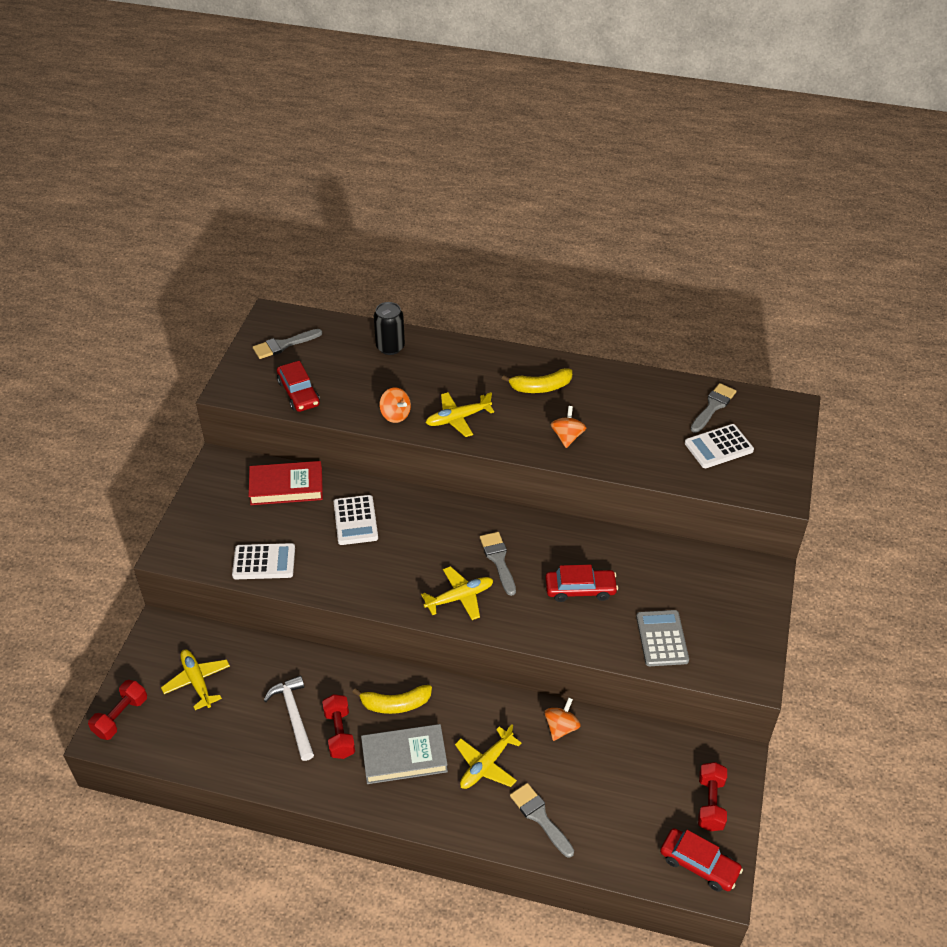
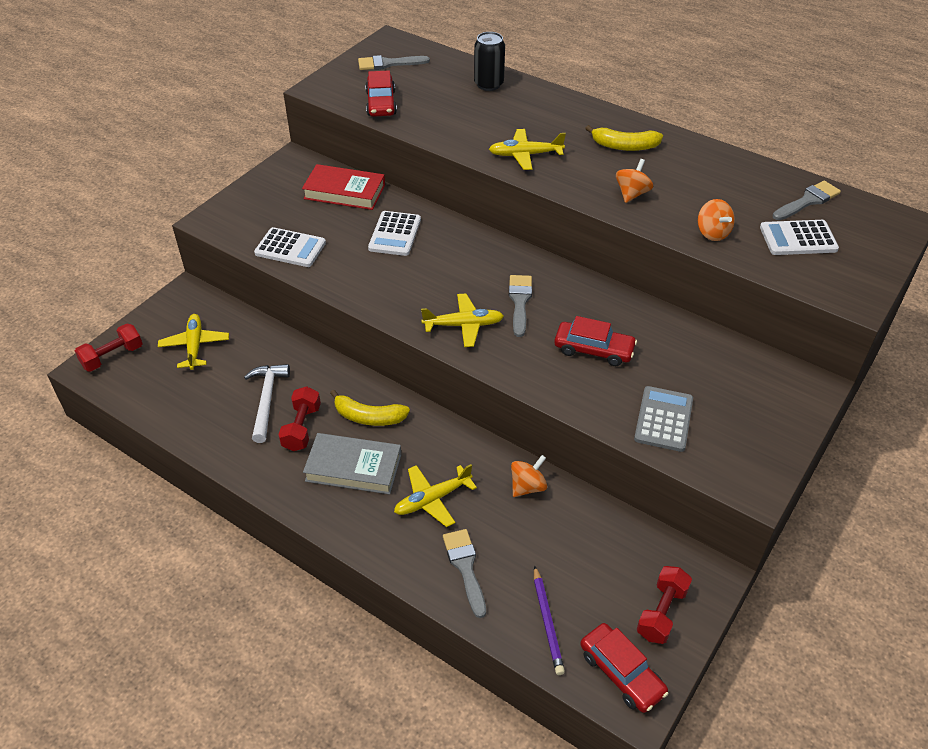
camera: 20 degrees right, 0 degrees up
(395, 415) = (464, 139): orange spinning top -> orange spinning top (712, 233)
(625, 842) = (547, 622): none -> purple pencil

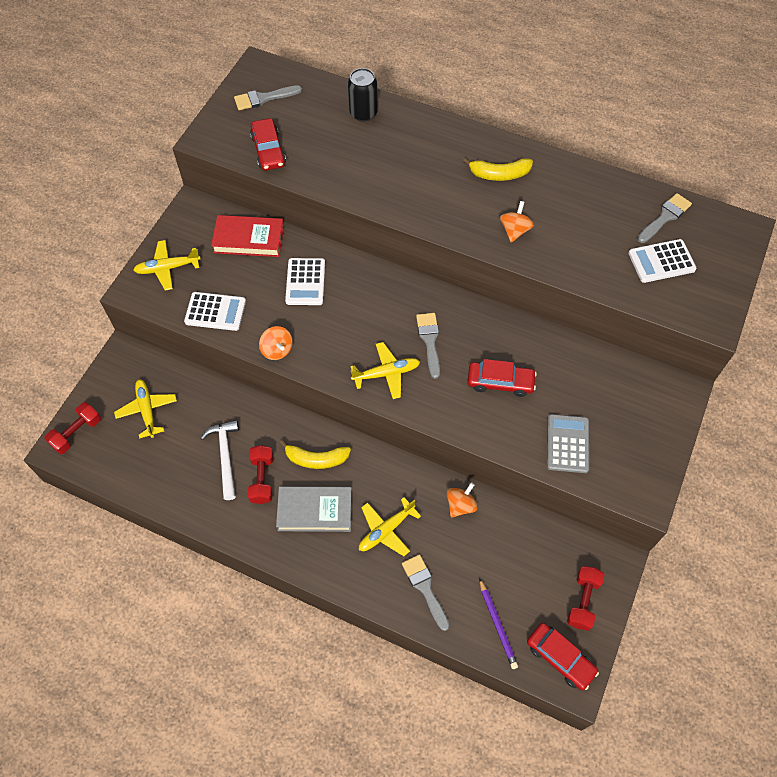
camera: 10 degrees left, 15 degrees up
(525, 155) = (413, 197): yellow plane -> yellow plane (167, 268)
(712, 233) = (589, 265): orange spinning top -> orange spinning top (277, 350)

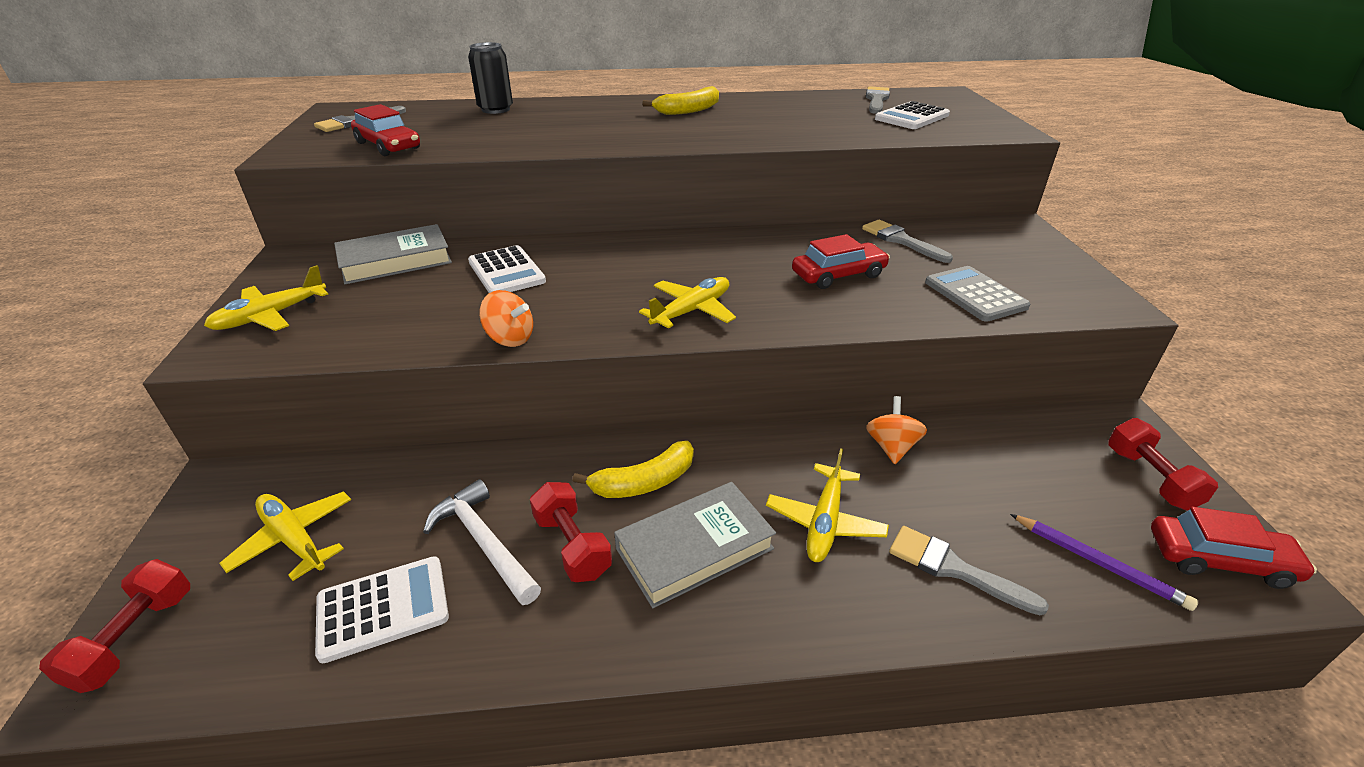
camera: 30 degrees left, 25 degrees down
(215, 312) = (380, 333): white calculator -> white calculator (383, 608)
(249, 239) = (395, 261): red book -> grey book
(429, 341) = (717, 270): grey brush -> grey brush (901, 240)
(514, 230) = (746, 131): orange spinning top -> none

